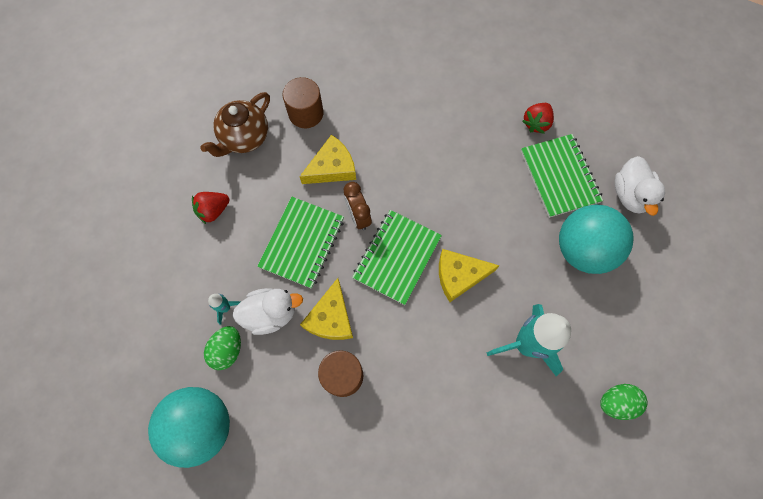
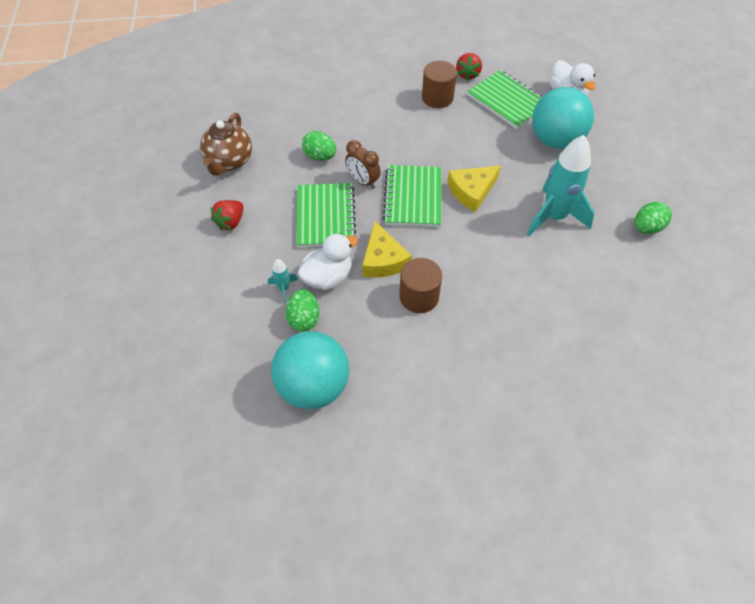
camera: 25 degrees left, 15 degrees down
(306, 113) = (274, 127): brown cylinder -> brown cylinder (437, 97)
(332, 167) = (320, 156): yellow cheese -> green egg

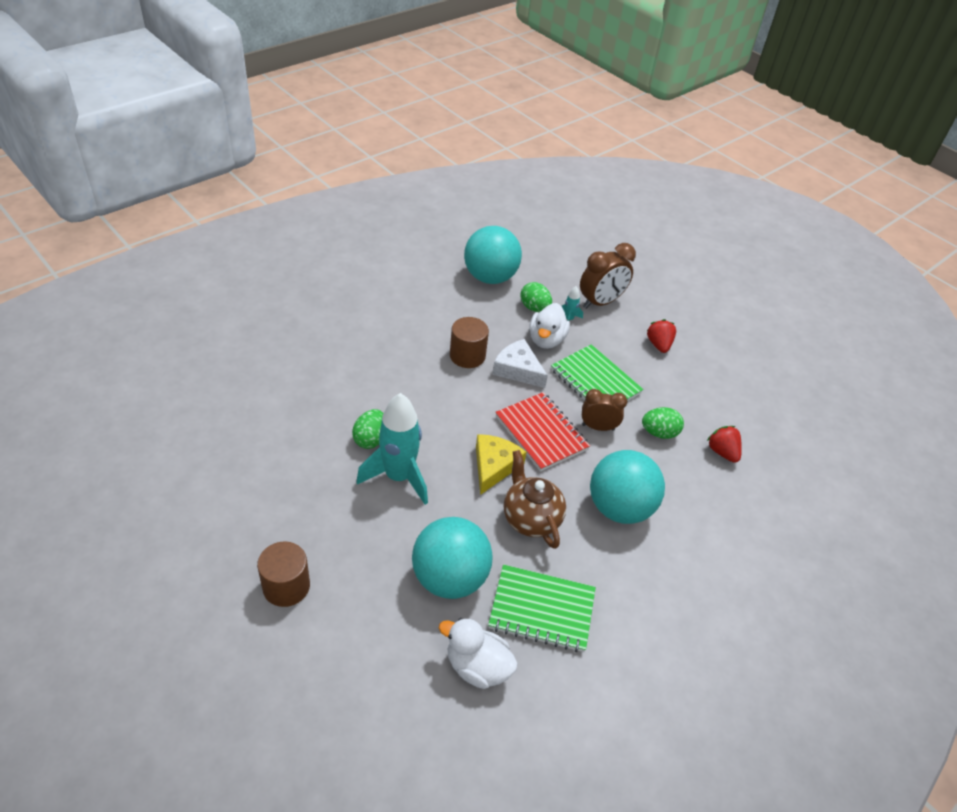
camera: 140 degrees right, 10 degrees down
(229, 162) = (723, 390): brown teapot -> brown teapot (530, 519)
(230, 292) = (600, 302): none -> brown clock
(383, 260) = (518, 369): yellow cheese -> white cheese
(404, 127) = (619, 508): none -> turquoise ball
(413, 198) = (541, 433): green notebook -> red notebook
(437, 97) = (622, 569): brown cylinder -> brown cylinder (286, 586)
(467, 74) = (620, 630): red strawberry -> red strawberry (722, 452)
(647, 228) = (298, 510): green egg -> green egg (370, 439)

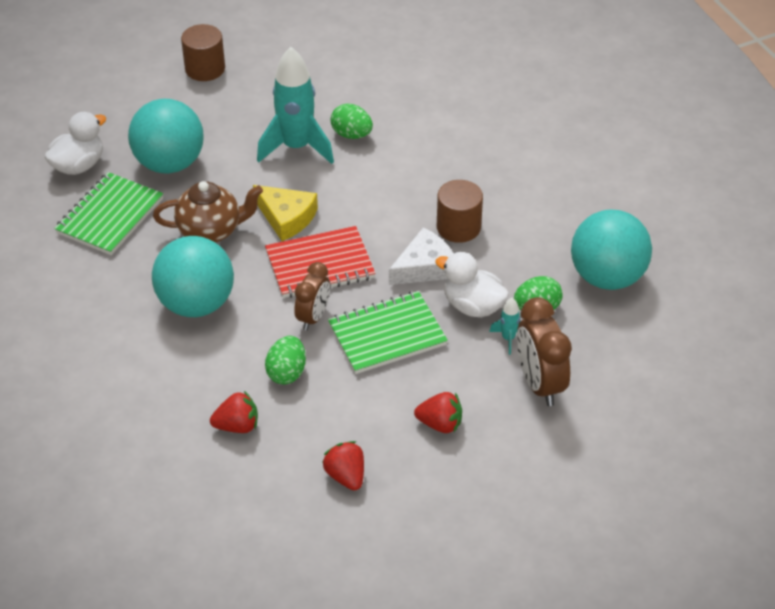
camera: 110 degrees right, 0 degrees up
(727, 385) = (346, 476): none -> red strawberry

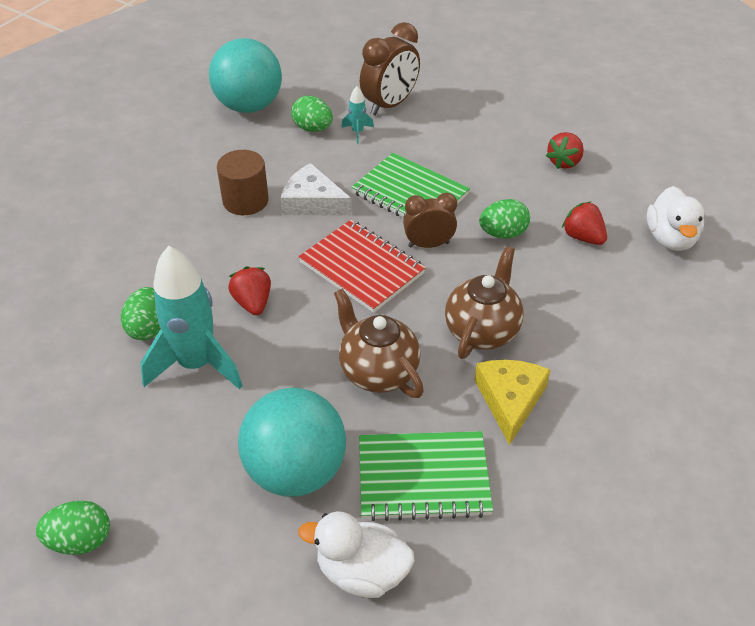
camera: 120 degrees left, 0 degrees up
(196, 304) = (482, 331): turquoise ball -> brown teapot
(205, 69) = (80, 540): brown cylinder -> green egg
(286, 217) = (314, 321): yellow cheese -> yellow cheese (510, 400)
(440, 424) = (472, 136): red strawberry -> red strawberry (253, 303)
(472, 306) = (337, 160): white duck -> white duck (670, 238)

